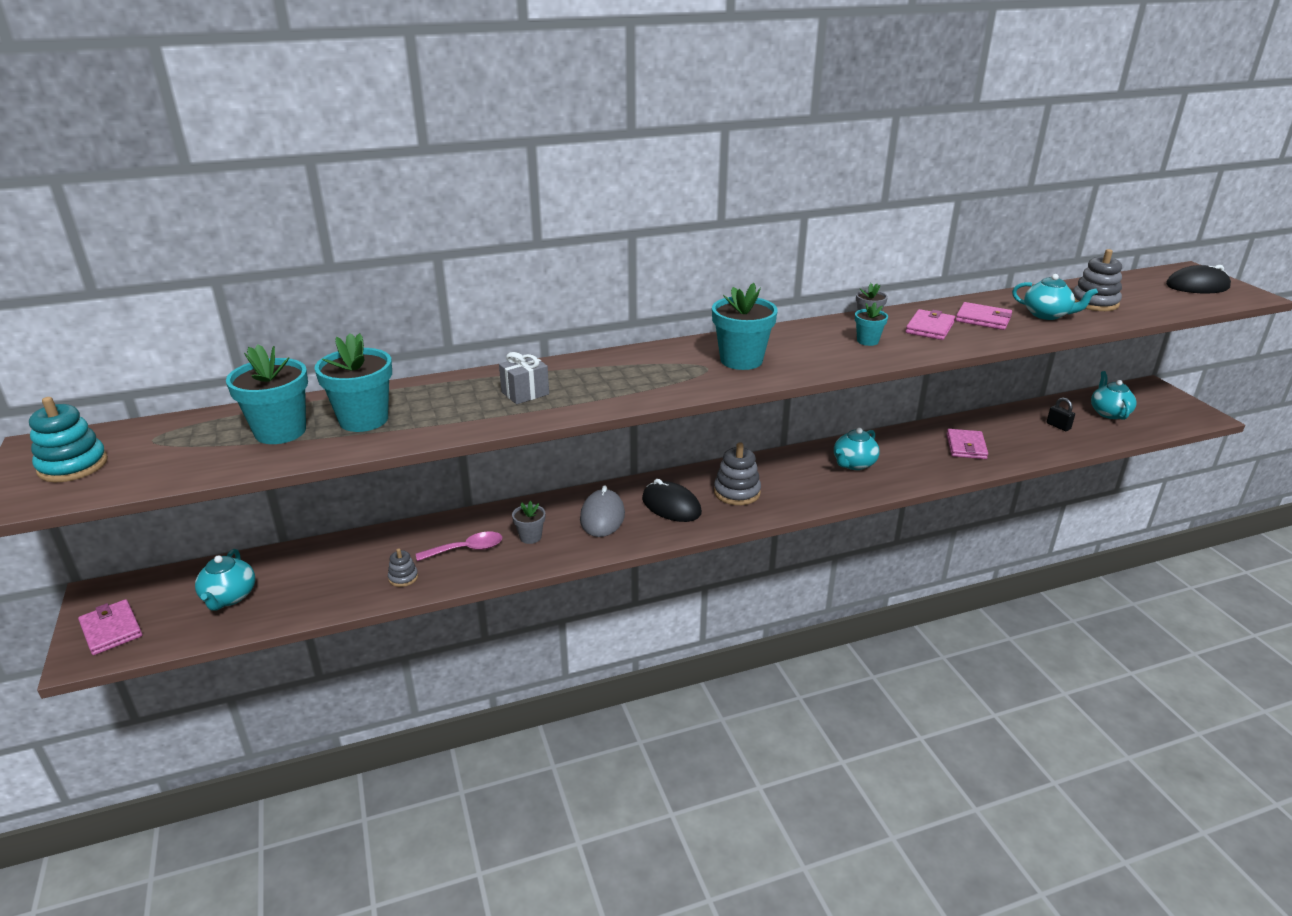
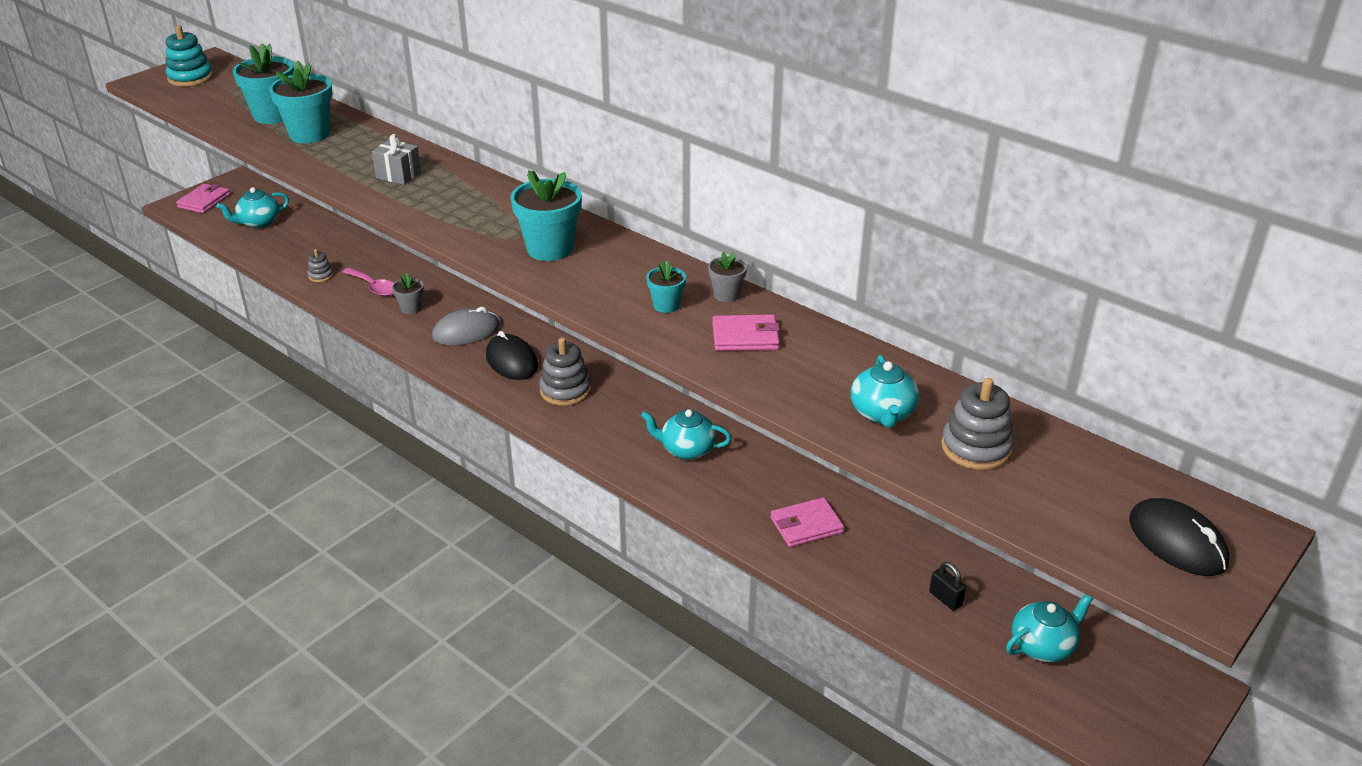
camera: 60 degrees right, 5 degrees up
(671, 506) = (511, 361): black mouse -> black mouse turned 45 degrees counterclockwise
(983, 319) = (813, 368): pink wallet -> none
(1058, 426) = (945, 599): black padlock -> black padlock turned 60 degrees counterclockwise

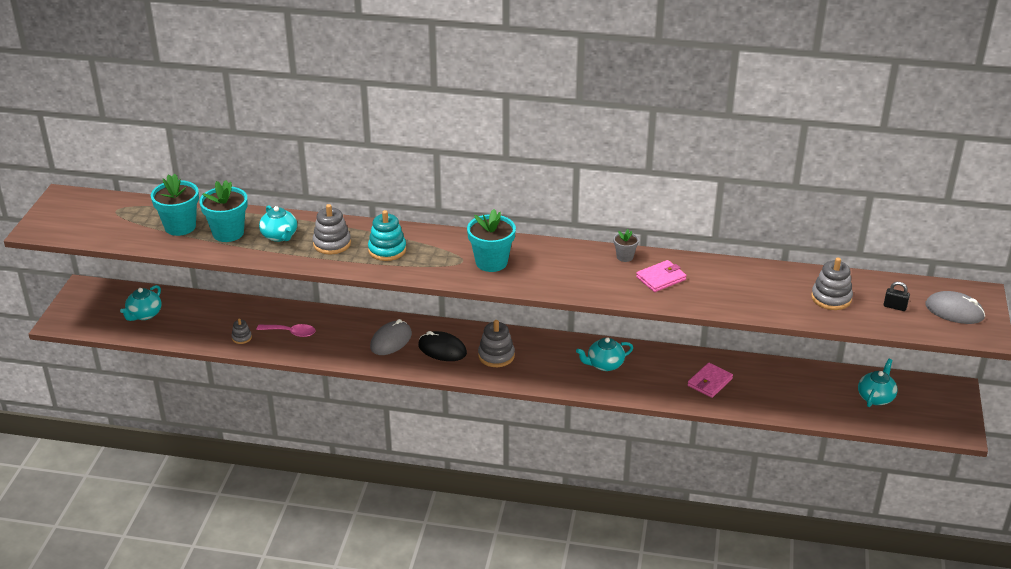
camera: 30 degrees left, 0 degrees up
(190, 78) = (70, 215): turquoise stacking toy -> turquoise stacking toy (387, 250)
(204, 201) = (77, 312): pink wallet -> none
(398, 175) = (332, 243): grey gift -> grey stacking toy
(411, 308) = (335, 338): grey flower pot -> none
(666, 305) = (599, 275): turquoise flower pot -> none
(882, 414) = (771, 296): turquoise teapot -> turquoise teapot (280, 236)
(945, 599) = (812, 393): black padlock -> black padlock (895, 307)
(1177, 542) = (954, 311): black mouse -> grey mouse

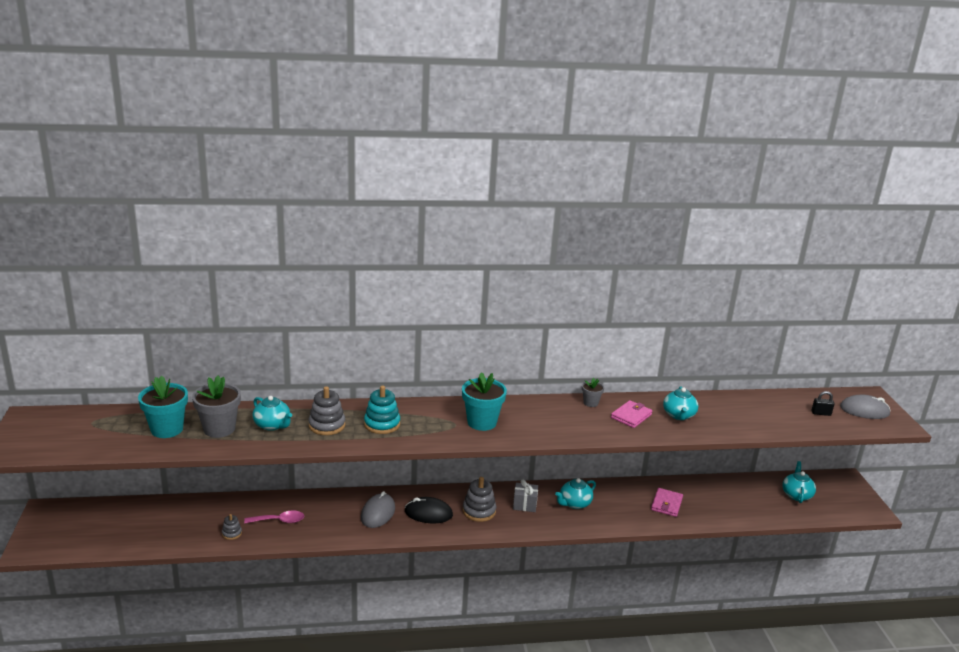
camera: 20 degrees left, 10 degrees down
(144, 314) = (121, 527): turquoise teapot -> turquoise teapot (679, 415)
(228, 233) = (219, 429): turquoise flower pot -> grey flower pot
(549, 357) = (524, 505): none -> grey gift
(831, 298) = (771, 413): grey stacking toy -> none

